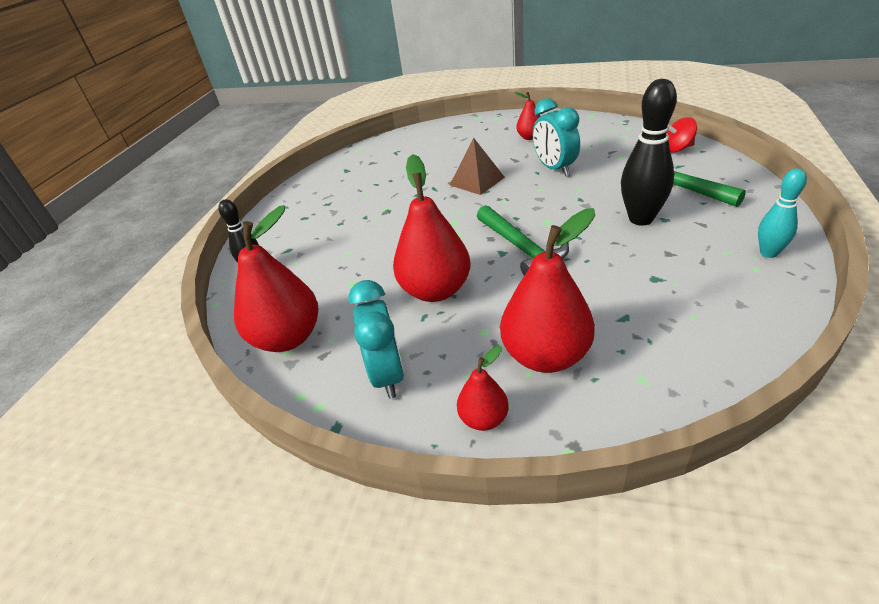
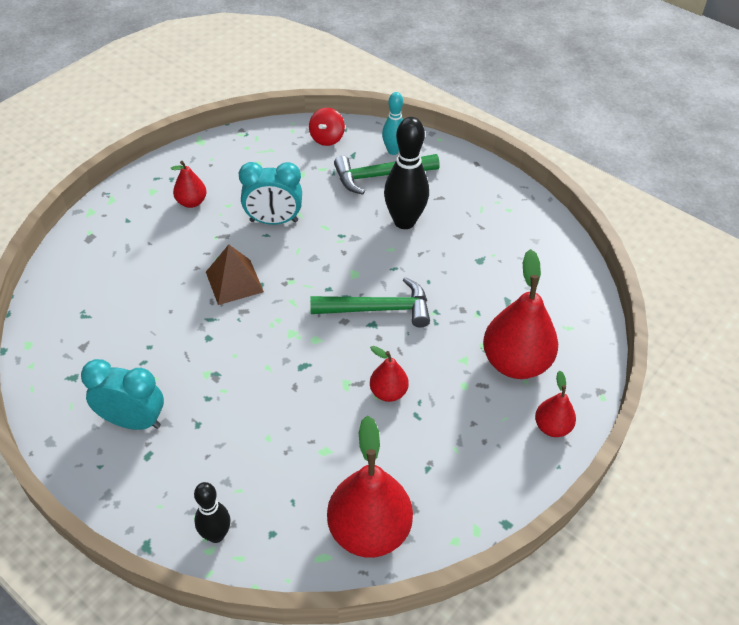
camera: 70 degrees left, 10 degrees up
(387, 375) = (471, 468): turquoise clock -> turquoise clock (133, 421)
(435, 290) = (388, 392): red pear -> red pear, size x0.52
(768, 253) = (498, 193): turquoise bowling pin -> turquoise bowling pin (393, 151)

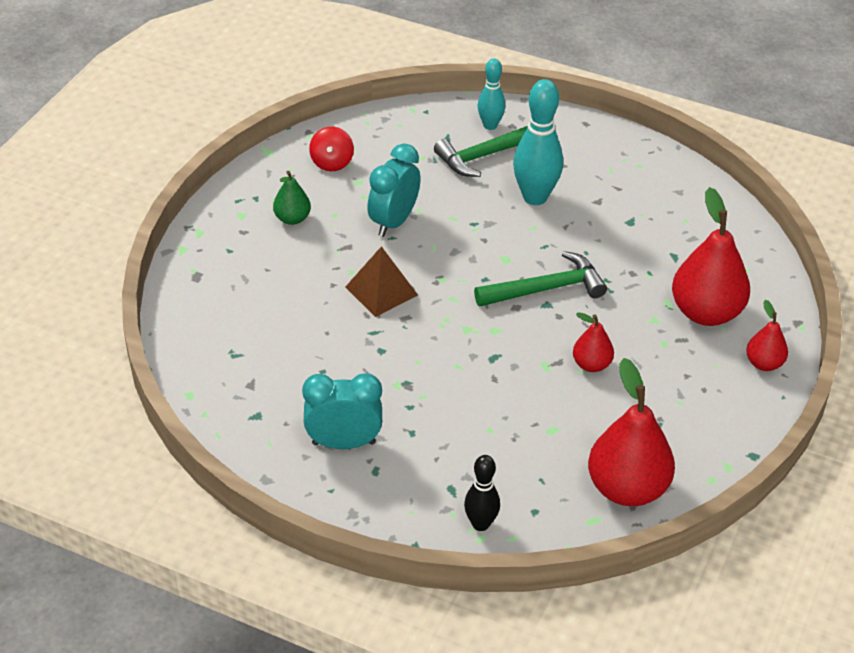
camera: 15 degrees left, 5 degrees down
(191, 202) = (292, 219): red pear -> green pear
(274, 221) = (393, 222): turquoise clock -> turquoise clock turned 135 degrees clockwise
(327, 138) = (410, 124): red spinning top -> red spinning top (332, 162)
(404, 221) = (535, 197): black bowling pin -> turquoise bowling pin

